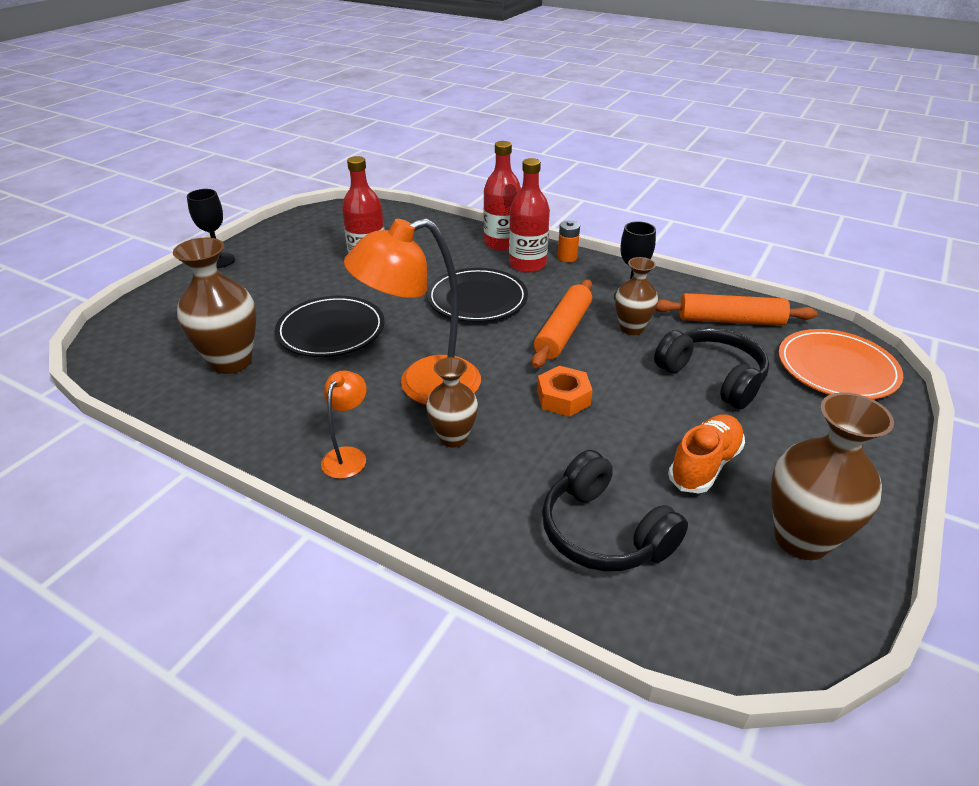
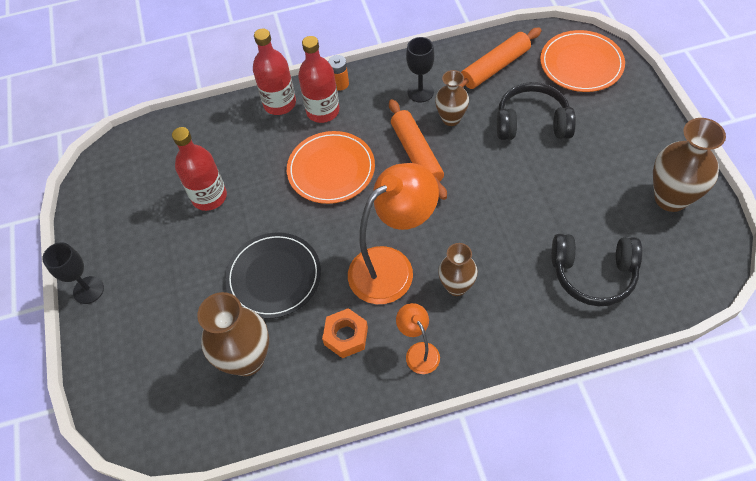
camera: 40 degrees left, 20 degrees up
(423, 385) = (392, 267): orange lamp -> orange lamp turned 150 degrees counterclockwise
(477, 299) = (331, 169): black plate -> orange plate
(563, 398) = (477, 206): orange nut -> orange nut (346, 336)
(704, 465) = (590, 190): orange shoe -> none

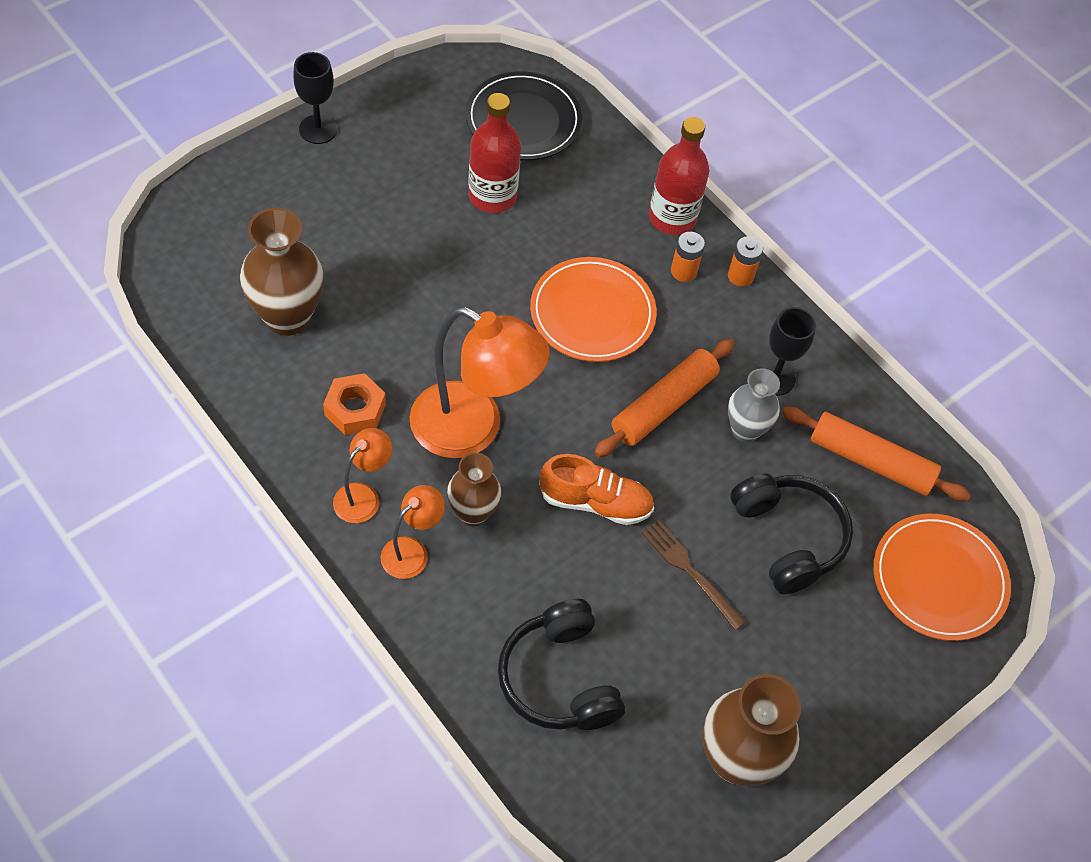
camera: 55 degrees right, 0 degrees up
(274, 277) = (407, 305): black plate -> black plate (523, 120)
(323, 111) = (683, 271): red bottle -> orange battery
(451, 119) = (745, 430): brown vase -> grey vase
(473, 213) = (595, 502): none -> orange shoe
(473, 333) = (412, 551): none -> orange lamp
(539, 179) = (690, 571): none -> brown fork

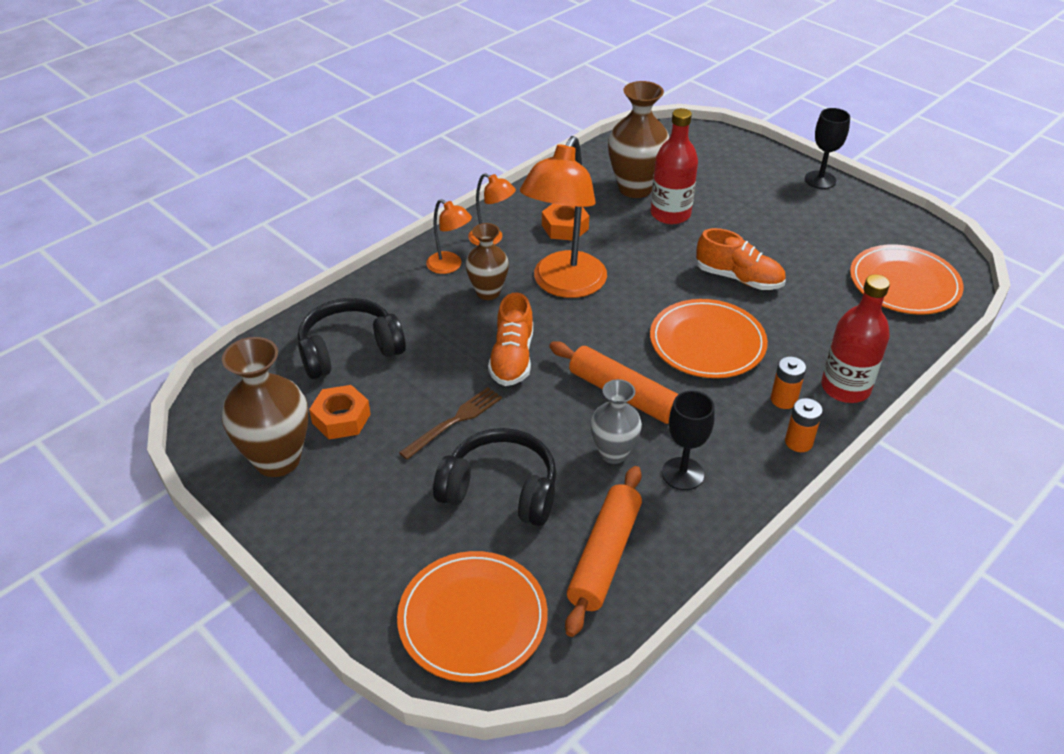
camera: 90 degrees right, 15 degrees down
(490, 257) = (738, 278): none -> orange shoe
(492, 196) = (805, 273): red bottle -> red bottle (670, 214)
(523, 120) = (904, 283): black plate -> orange plate
(676, 690) = (341, 418): none -> orange nut
(788, 537) = (501, 490): black headphones -> black headphones turned 135 degrees counterclockwise

